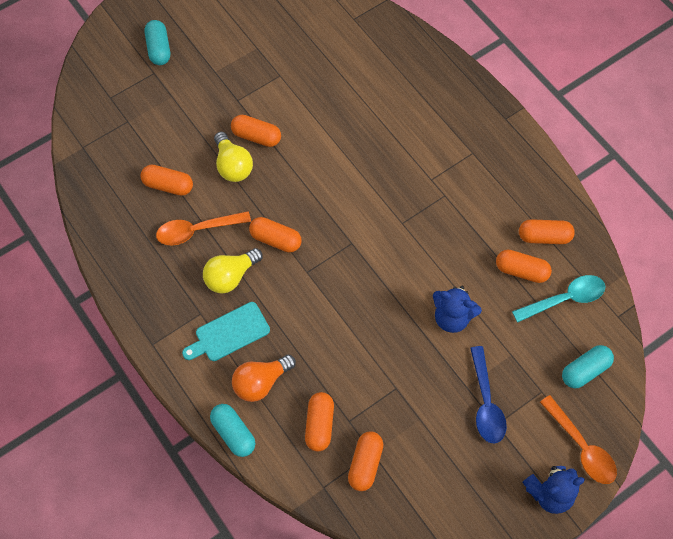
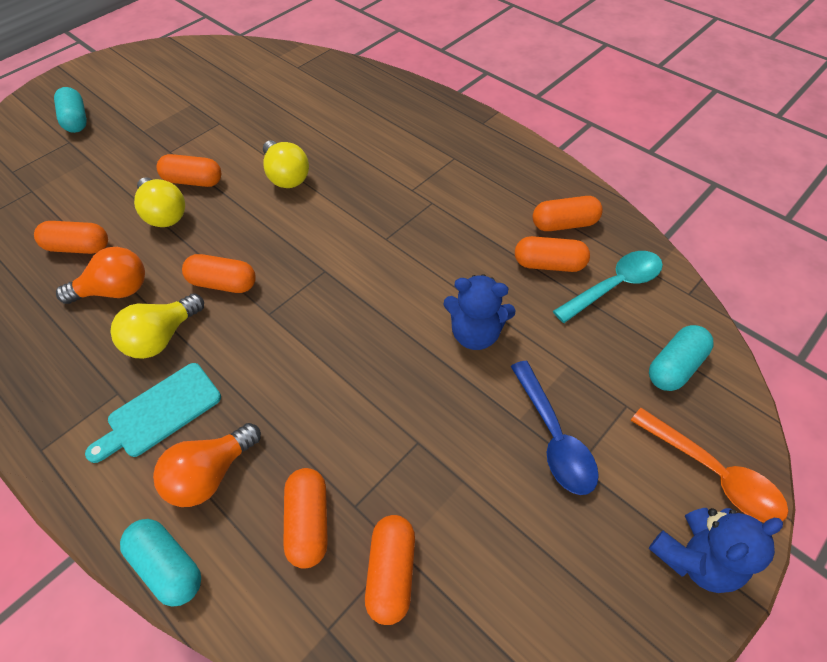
camera: 10 degrees left, 10 degrees down
(197, 230) = (115, 291): orange spoon -> orange light bulb
(331, 146) = (286, 176): none -> yellow light bulb

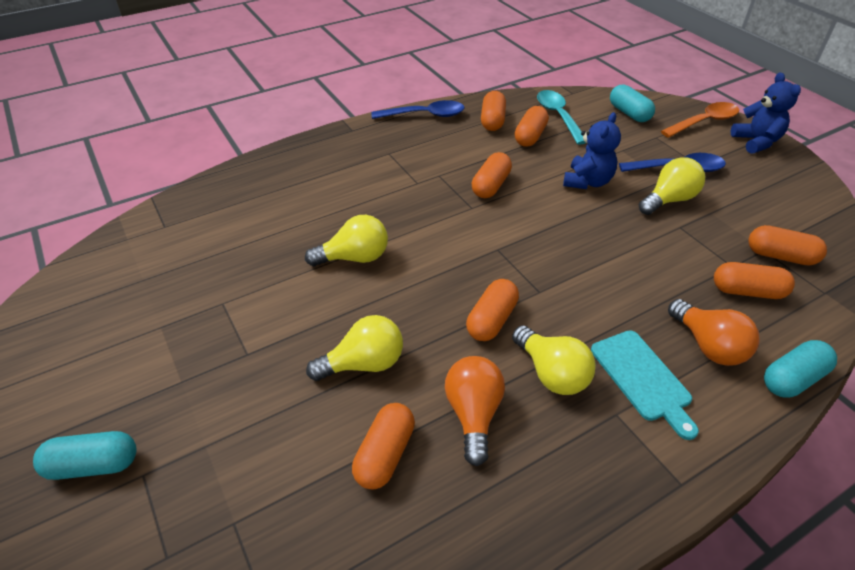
camera: 75 degrees left, 10 degrees down
(193, 181) = (319, 333): orange capsule -> orange capsule (490, 185)
(472, 427) = (669, 200): none -> yellow light bulb
(542, 166) = (425, 115): none -> blue spoon

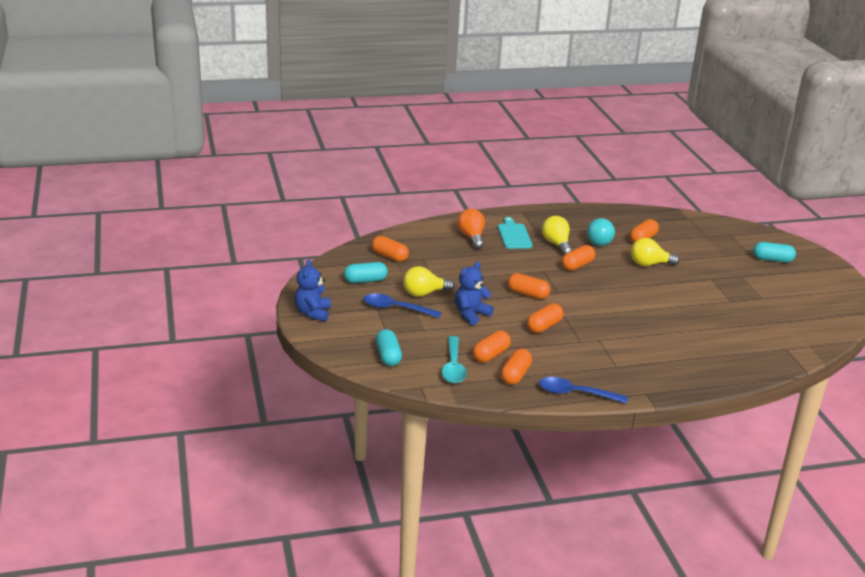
camera: 165 degrees left, 15 degrees down
(354, 258) = (651, 305): yellow light bulb -> none
(473, 414) = (600, 241): orange light bulb -> turquoise light bulb
(704, 122) = (333, 335): orange spoon -> none
(747, 291) = (428, 249): orange capsule -> orange capsule (528, 294)
(792, 379) = (444, 222): turquoise capsule -> turquoise capsule (365, 280)

